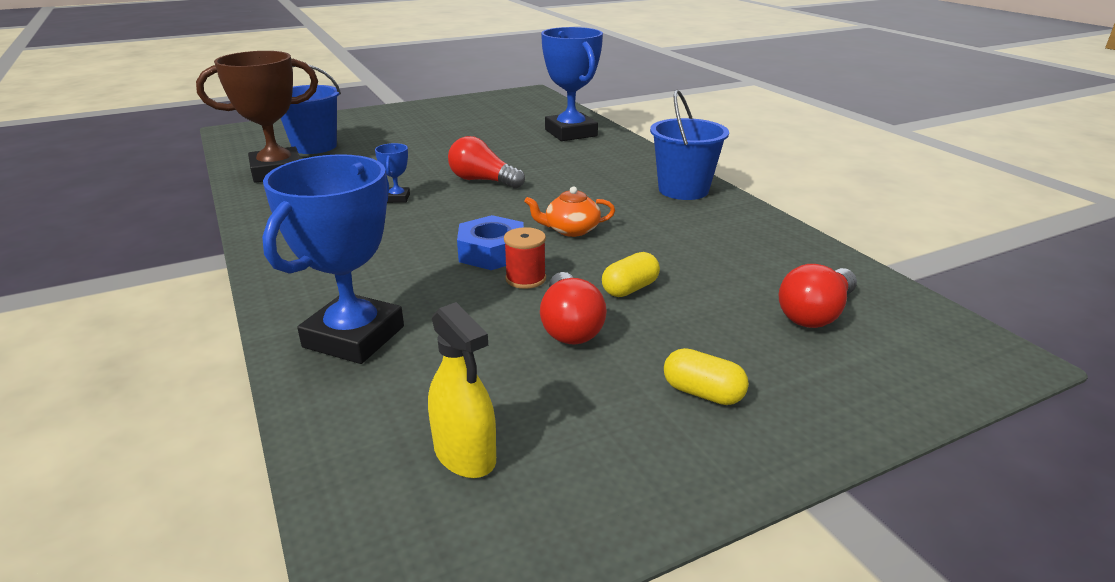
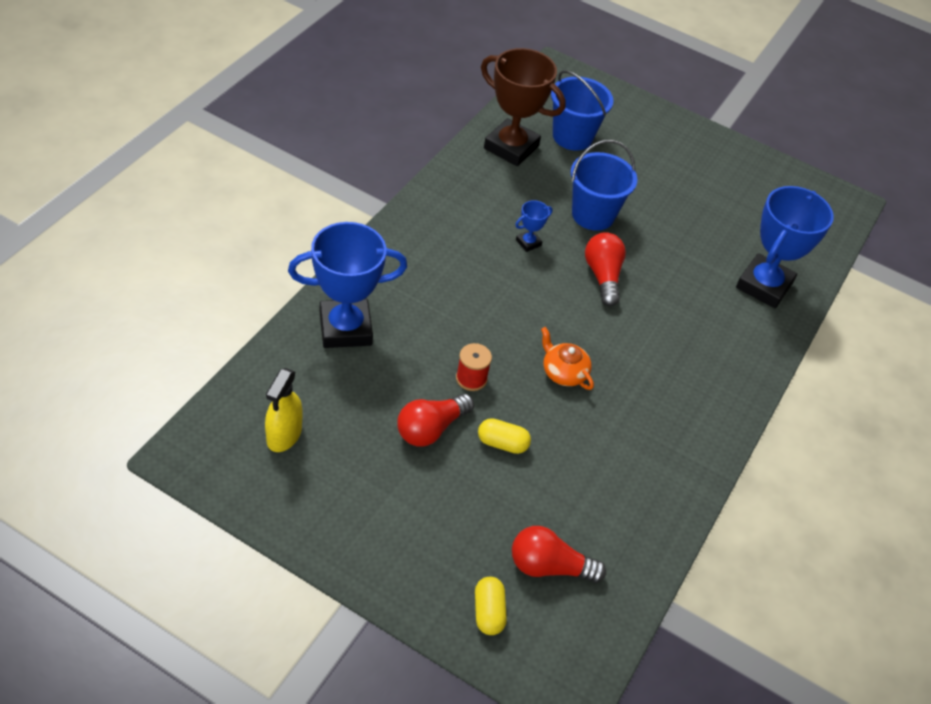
camera: 50 degrees right, 20 degrees up
(492, 252) = (492, 342): blue nut -> none
(683, 190) = (703, 419): blue bucket -> blue bucket (593, 215)
(702, 393) = (407, 525): yellow capsule -> yellow capsule (488, 612)

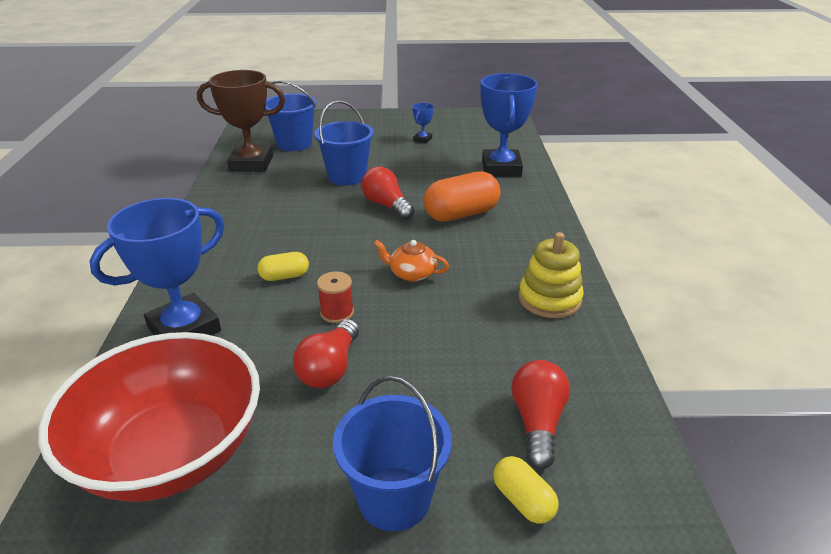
camera: 25 degrees left, 15 degrees down
(284, 435) = (171, 453): yellow spray bottle -> red bowl
(405, 556) = (394, 498): none -> blue bucket
(502, 443) = (406, 346): yellow capsule -> yellow capsule (284, 276)
(528, 243) = (311, 208): blue trophy -> blue trophy (422, 139)
(549, 566) = (537, 422): red light bulb -> red light bulb turned 120 degrees clockwise
(662, 468) = (549, 299): none -> yellow stacking toy
(666, 327) = (461, 214): none -> orange capsule

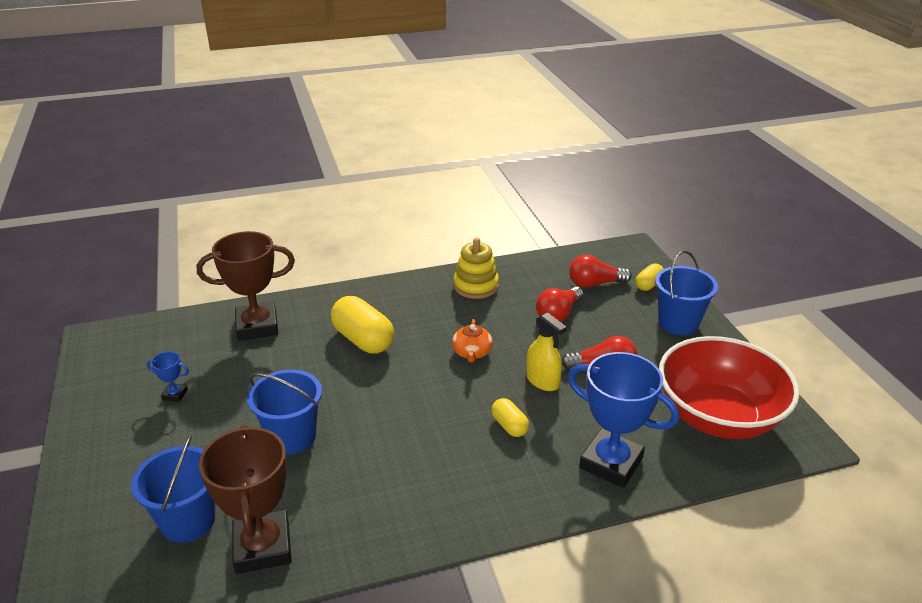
camera: 105 degrees left, 0 degrees up
(337, 312) = (542, 381): red spool -> yellow spray bottle
(386, 205) = (357, 390): red light bulb -> red light bulb (558, 314)
(461, 214) = (363, 340): orange capsule -> yellow capsule
(501, 168) = (257, 326): blue trophy -> brown trophy

